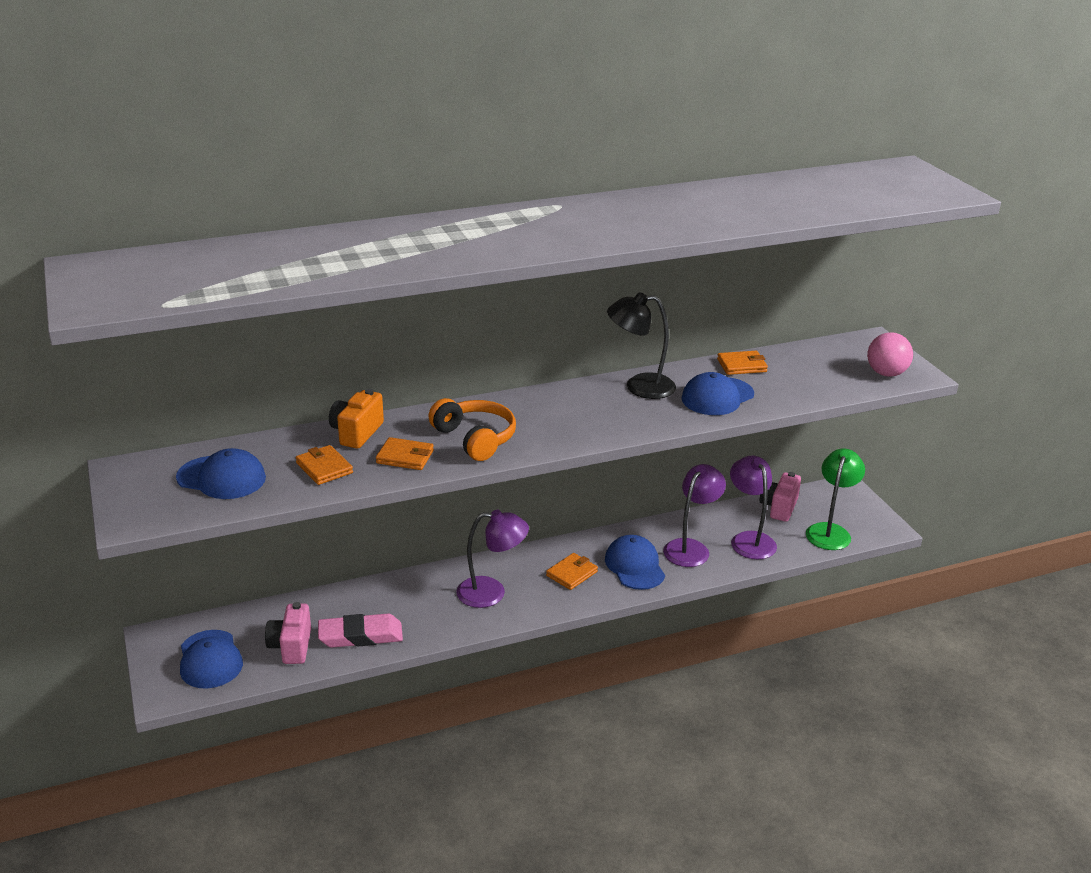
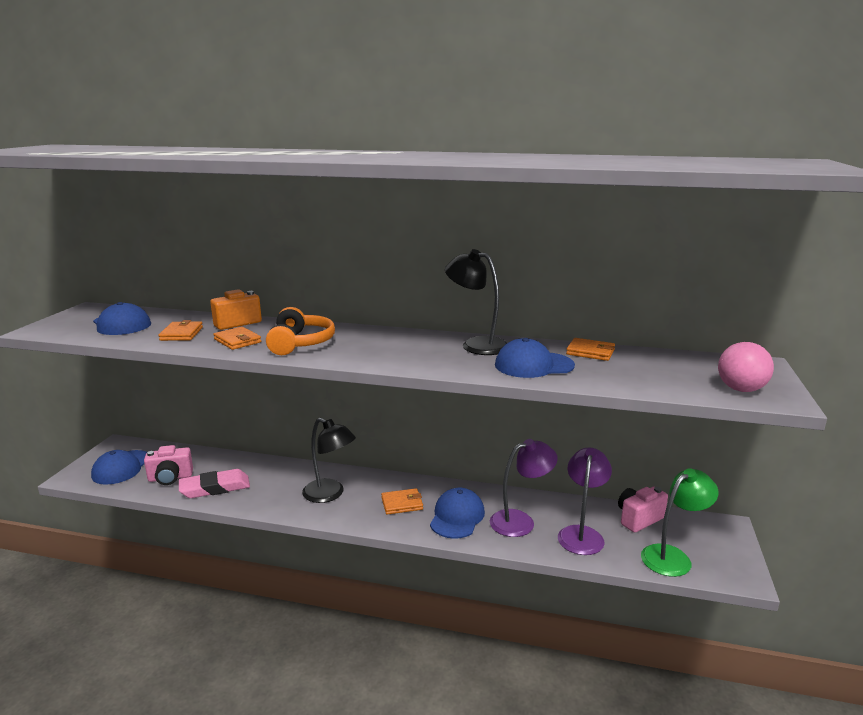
camera: 35 degrees right, 10 degrees down
(291, 646) = (170, 478): pink camera -> pink camera turned 135 degrees counterclockwise
(360, 635) = (215, 488): pink eraser -> pink eraser turned 45 degrees counterclockwise
(491, 593) = (330, 494): purple lamp -> black lamp

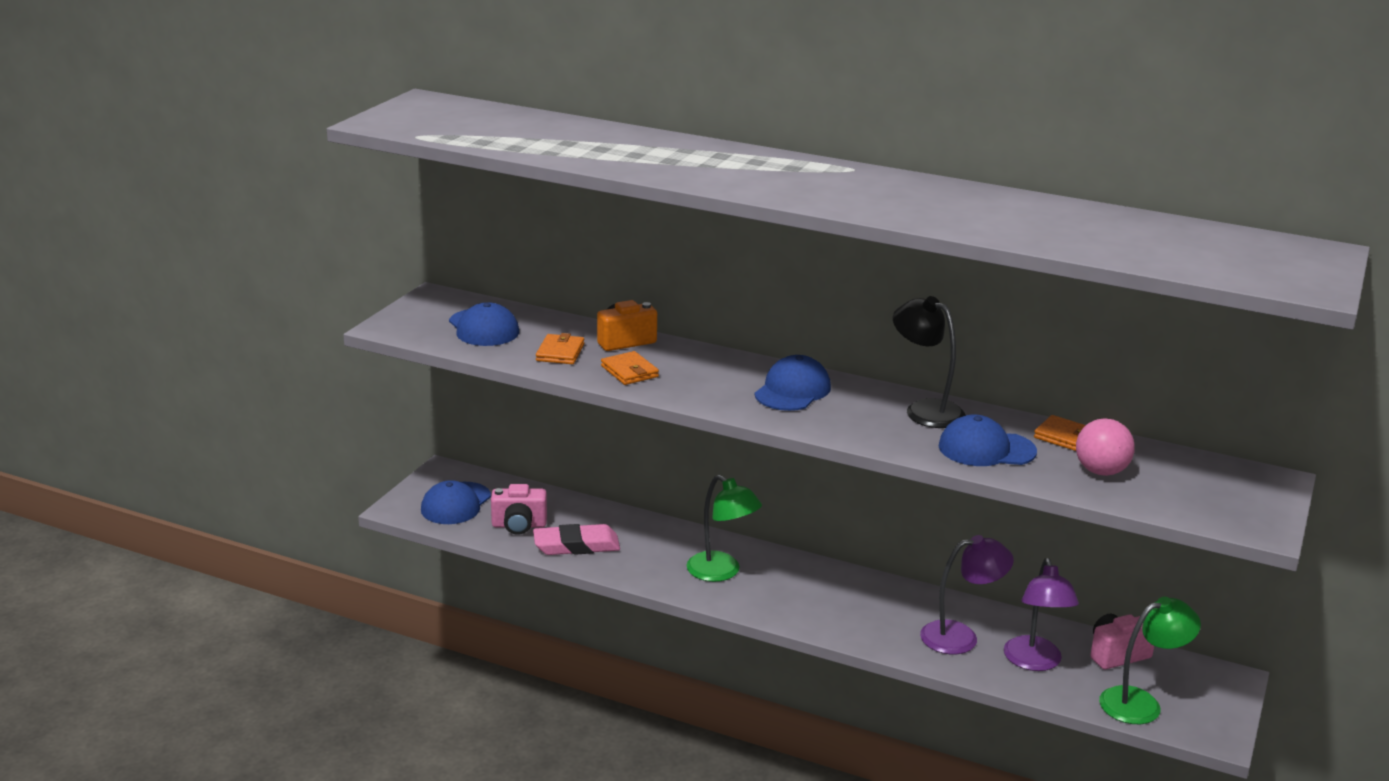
camera: 10 degrees right, 5 degrees up
(300, 343) = (705, 384): orange headphones -> none
(330, 494) = (721, 572): black lamp -> green lamp
(402, 504) = (812, 596): orange wallet -> none
(457, 517) = (880, 621): blue cap -> blue cap (792, 391)
(581, 534) = (1035, 662): purple lamp -> purple lamp turned 150 degrees clockwise
(740, 389) = (1222, 511): pink ball -> pink ball (1101, 471)

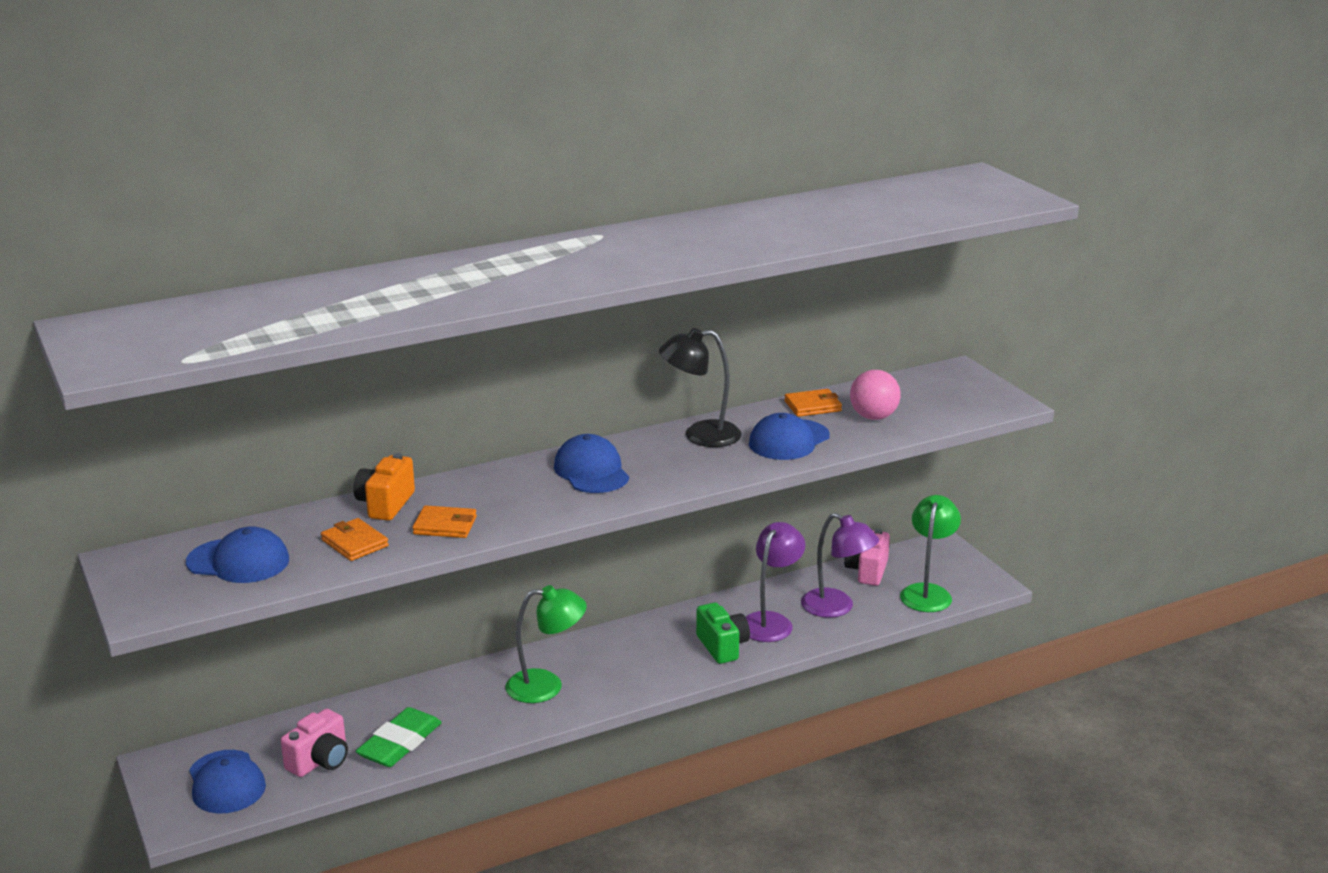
camera: 50 degrees left, 0 degrees up
(576, 545) = (399, 743): pink eraser -> green eraser
(889, 628) = (722, 646): none -> green camera

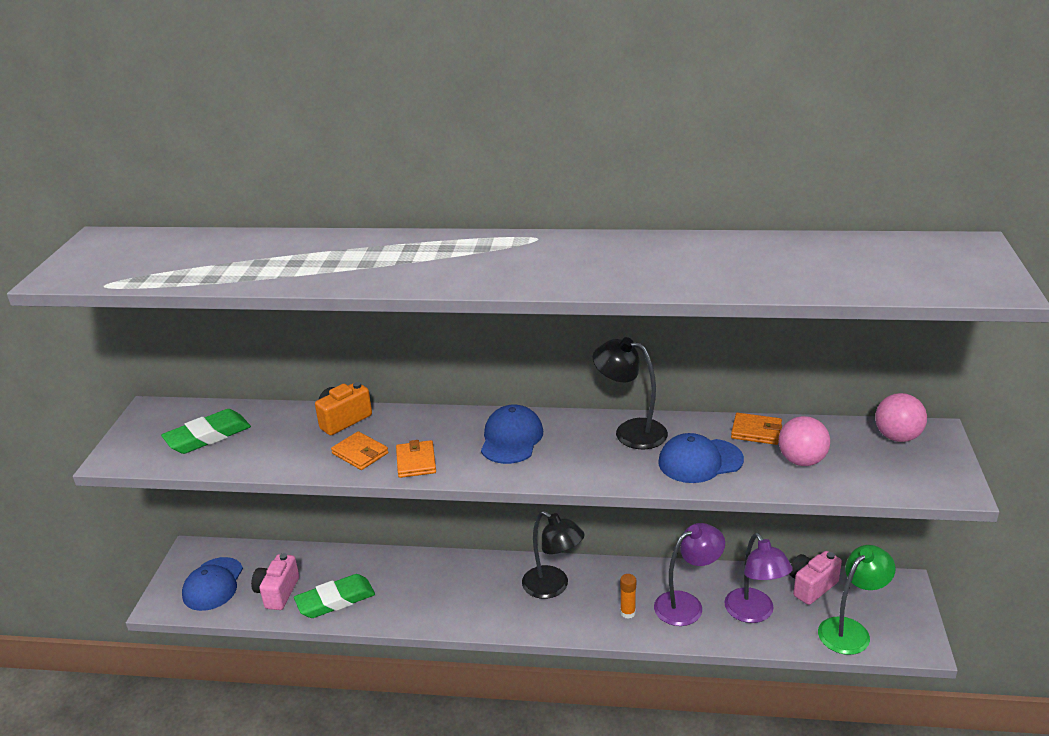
camera: 35 degrees right, 5 degrees up
(238, 561) = (208, 436): blue cap -> green eraser
(320, 761) = (277, 592): pink camera -> pink camera turned 120 degrees clockwise
(354, 543) = (289, 447): orange wallet -> orange wallet (416, 461)
(546, 686) = (469, 593): green lamp -> none
(628, 651) = (553, 587): none -> black lamp
(722, 646) = (628, 613): green camera -> orange glue stick
(931, 380) = (897, 437): none -> pink ball

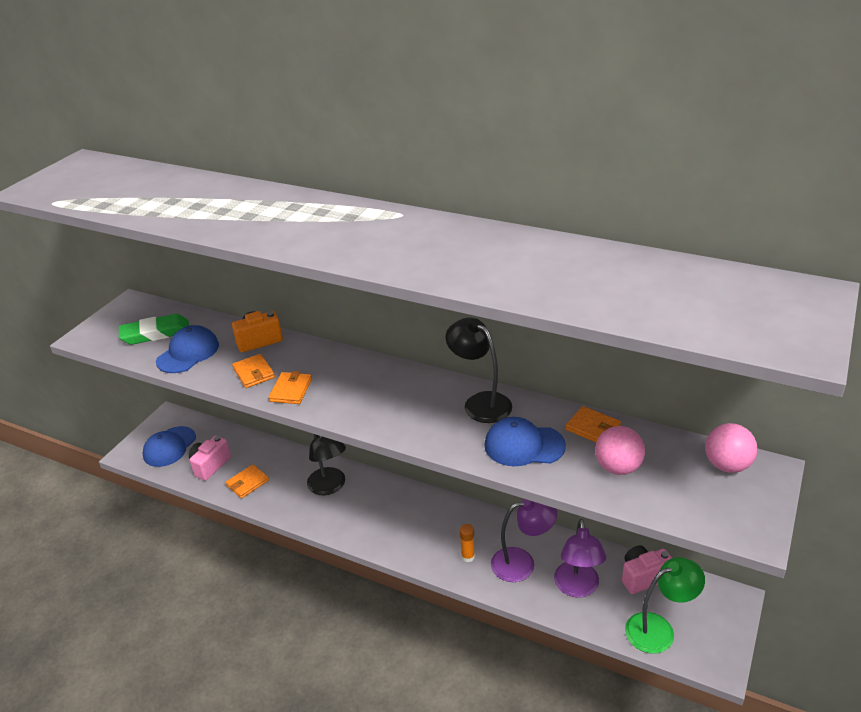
camera: 20 degrees right, 5 degrees up
(335, 600) = (247, 483): green eraser -> orange wallet
(511, 439) = (377, 387): blue cap -> blue cap (188, 353)
(553, 587) = (418, 516): black lamp -> black lamp (329, 487)

